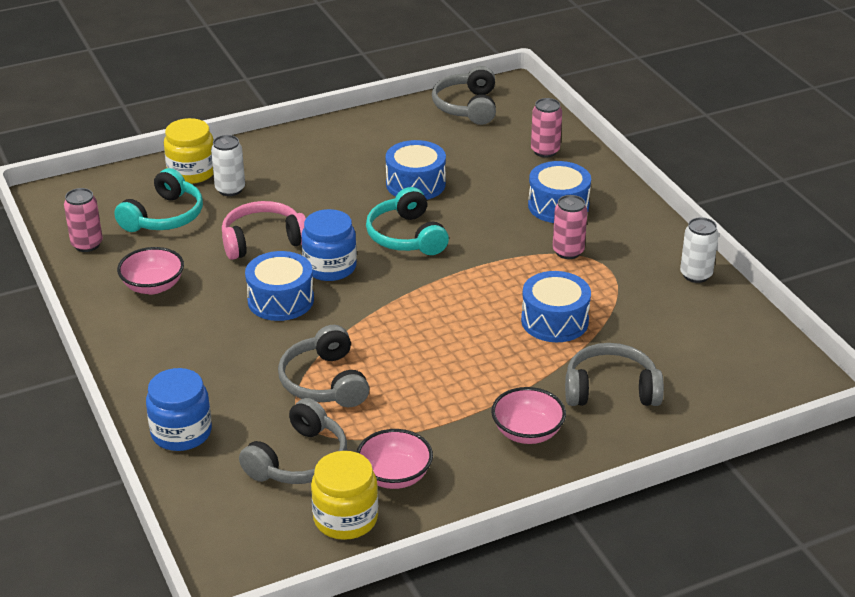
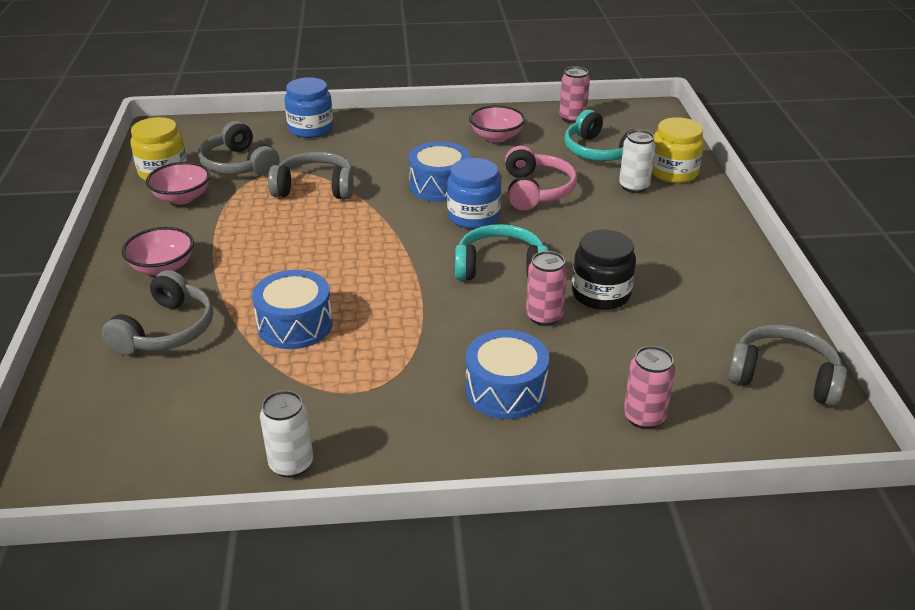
camera: 110 degrees right, 0 degrees up
(415, 184) = (601, 294): blue drum -> black jar
(568, 251) = (407, 370): pink can -> pink can (544, 316)

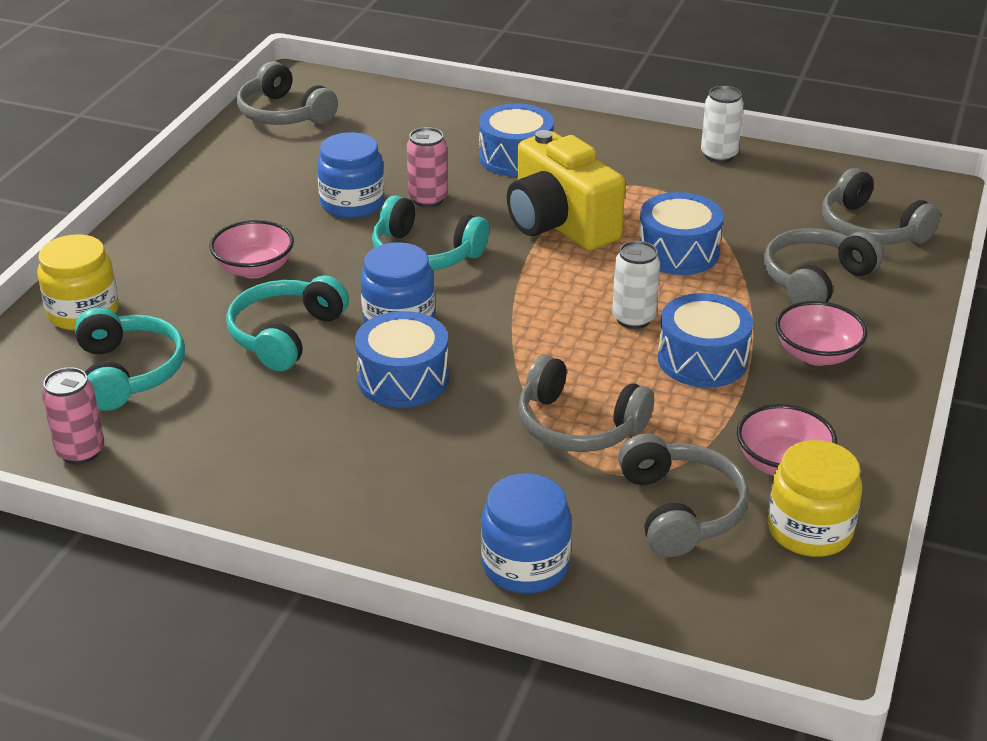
camera: 155 degrees left, 0 degrees up
(111, 404) = (870, 229): none -> grey headphones
(248, 243) = (702, 360): none -> blue drum
(412, 323) = (559, 225): none -> yellow camera
(496, 137) = (239, 447): pink bowl -> pink bowl (254, 269)
(536, 190) = (285, 335): pink headphones -> turquoise headphones
(601, 294) = (352, 204): black jar -> blue jar
(633, 187) = (160, 306): white can -> white can (633, 319)
(644, 417) = (424, 118): pink can -> none

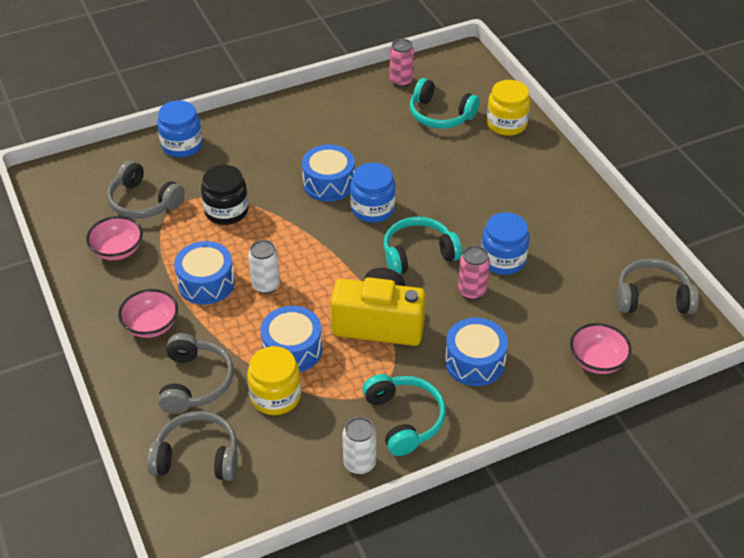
camera: 135 degrees right, 10 degrees up
(254, 269) = (479, 190): pink bowl -> pink bowl (597, 360)
(285, 335) = (409, 169): turquoise headphones -> turquoise headphones (404, 419)
(578, 425) = (226, 211): grey headphones -> black jar
(809, 530) = (81, 226): yellow jar -> yellow jar (275, 396)

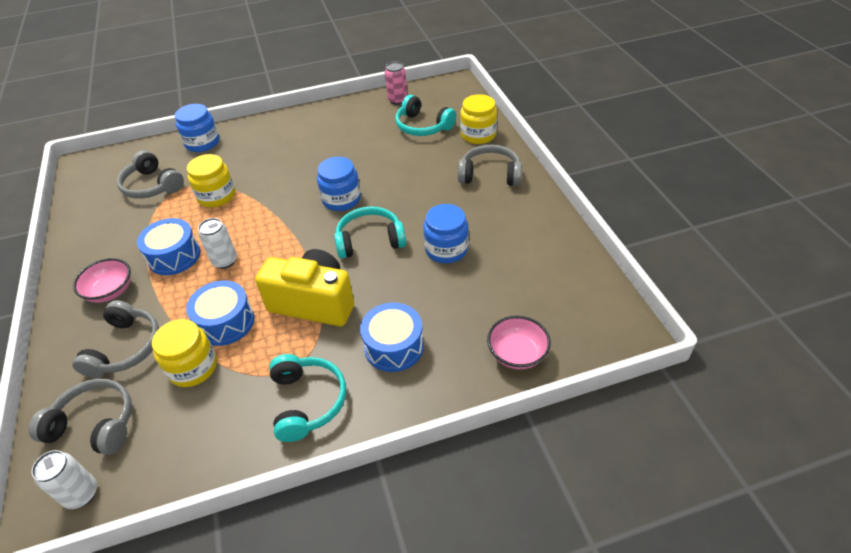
camera: 10 degrees right, 0 degrees up
(118, 250) = (113, 224): pink bowl -> none
(226, 211) = (216, 196): black jar -> yellow jar
(329, 183) = (311, 177): blue drum -> none
(359, 463) = (247, 446): white can -> white can (81, 494)
(472, 291) = (409, 277): pink can -> none
(652, 297) = (584, 293): grey headphones -> grey headphones (490, 174)

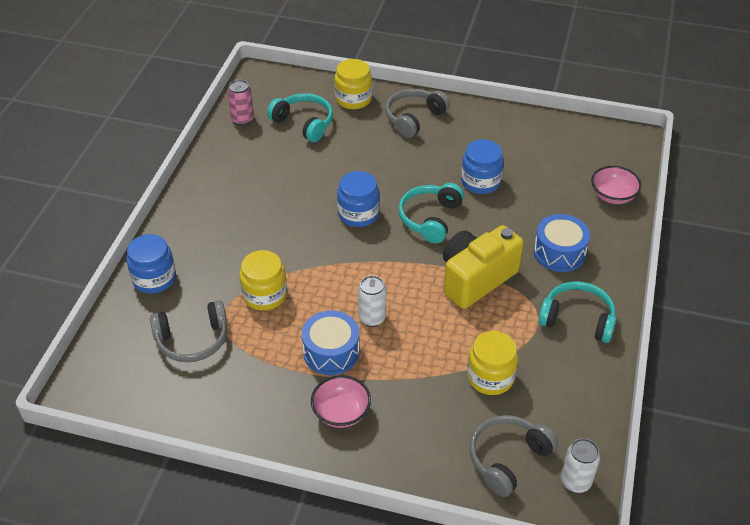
camera: 60 degrees left, 0 degrees up
(126, 348) = (430, 417): grey headphones -> none
(225, 322) = (453, 341): blue drum -> none
(422, 126) = (304, 123): turquoise headphones -> turquoise headphones turned 120 degrees counterclockwise

